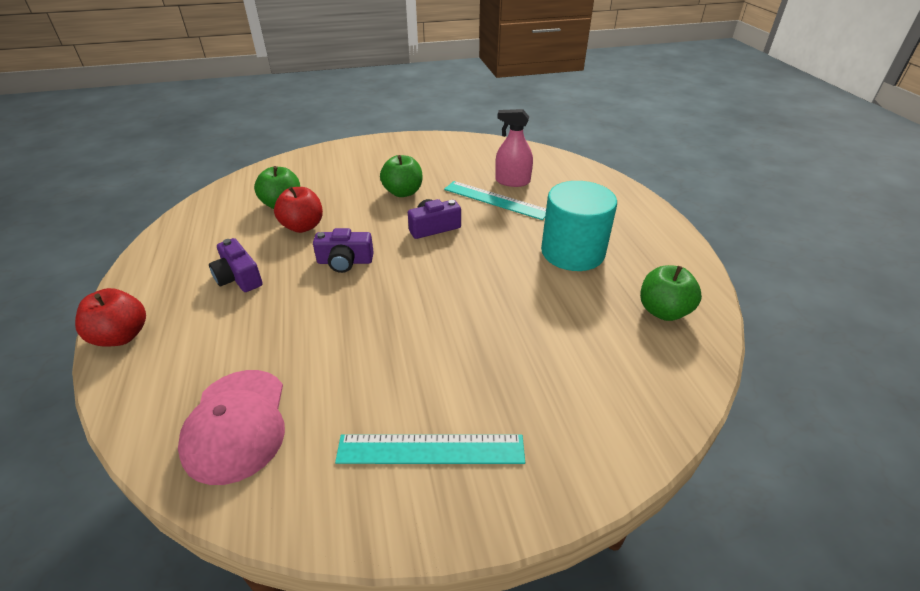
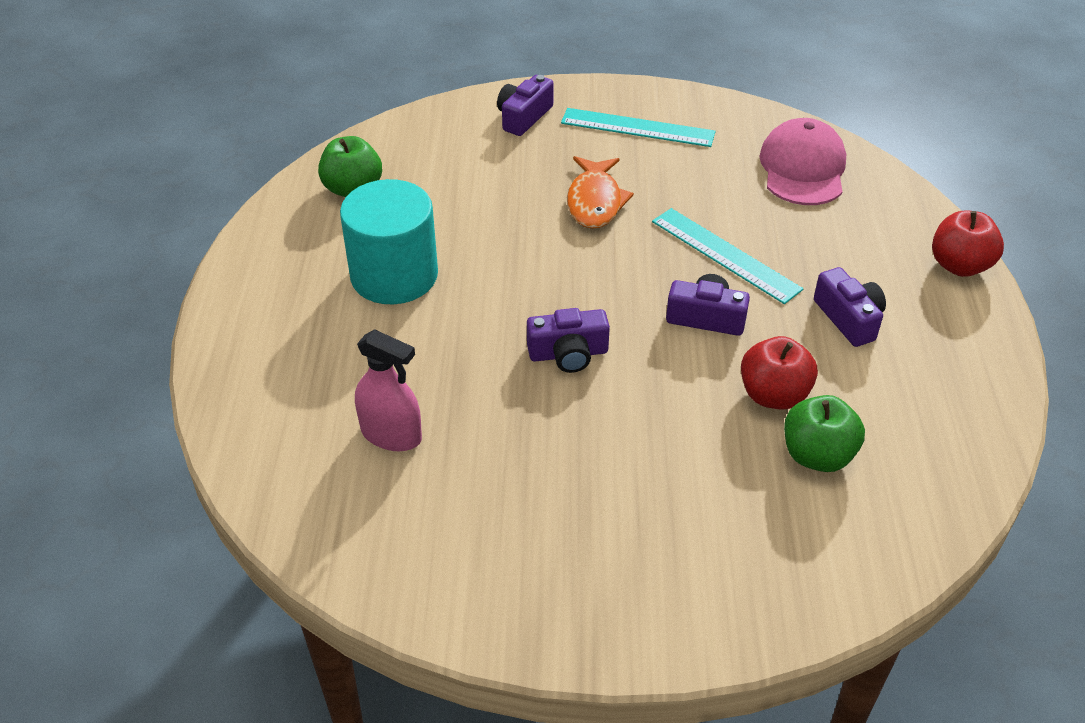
camera: 165 degrees left, 5 degrees up
(403, 192) = (599, 445): green apple -> none
(450, 339) = (595, 201): none -> orange fish
(495, 200) = (445, 393): turquoise ruler -> turquoise ruler (725, 255)
(568, 437) = (523, 117): none -> purple camera

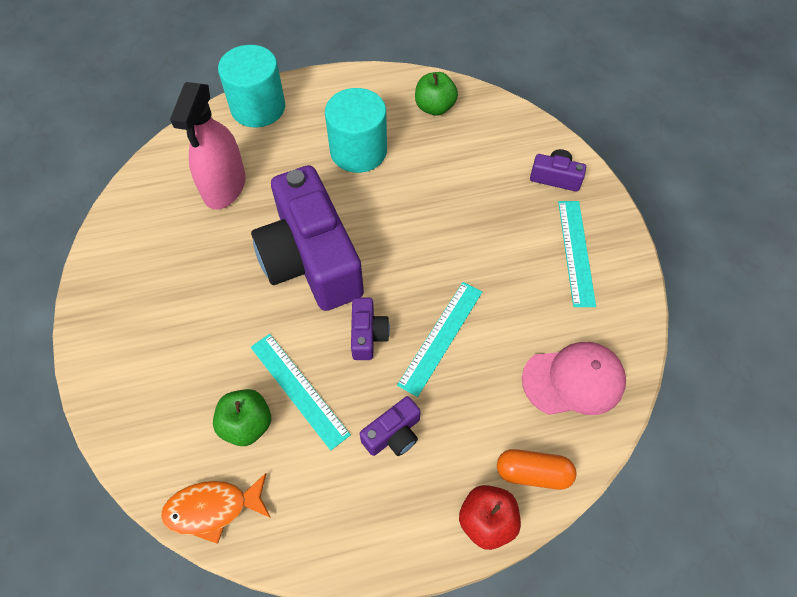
camera: 75 degrees right, 15 degrees up
(241, 373) = (258, 107): none -> turquoise cylinder
(391, 434) = (224, 186): pink spray bottle -> pink spray bottle, size x1.57
(568, 353) = (311, 259): purple camera -> purple camera, size x2.41
(595, 201) = (473, 242): orange fish -> orange fish (213, 509)
(773, 395) = (299, 389): red apple -> turquoise ruler
(907, 221) = (533, 473): none -> orange capsule

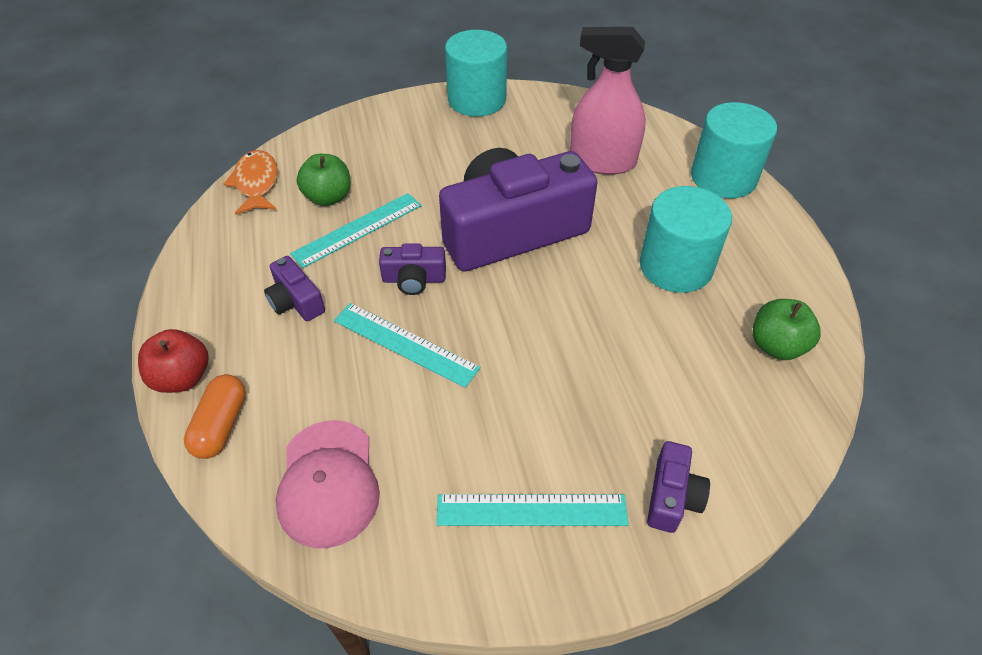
camera: 90 degrees right, 10 degrees down
(101, 288) = (477, 100): none -> turquoise cylinder

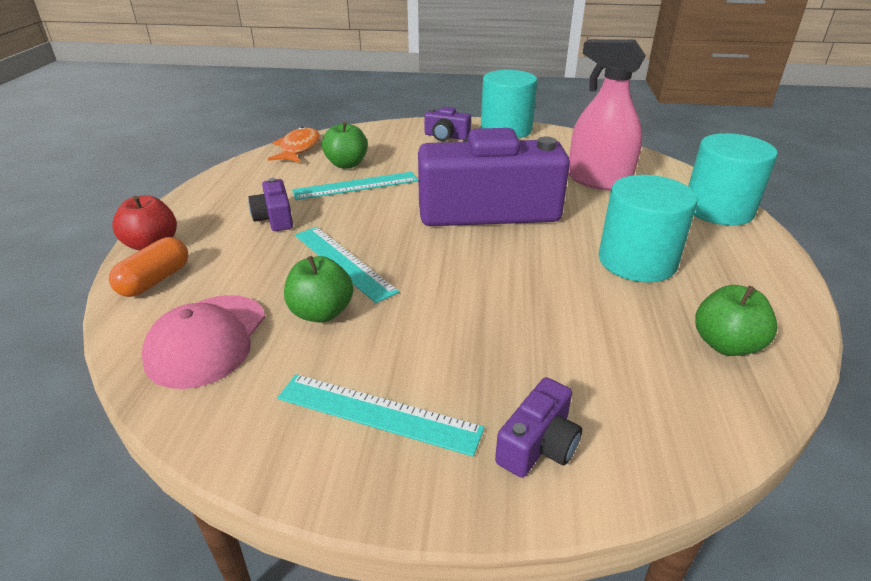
camera: 20 degrees right, 15 degrees down
(414, 279) = (380, 223): purple camera -> purple camera (446, 136)
(420, 415) = (321, 313): none -> green apple

